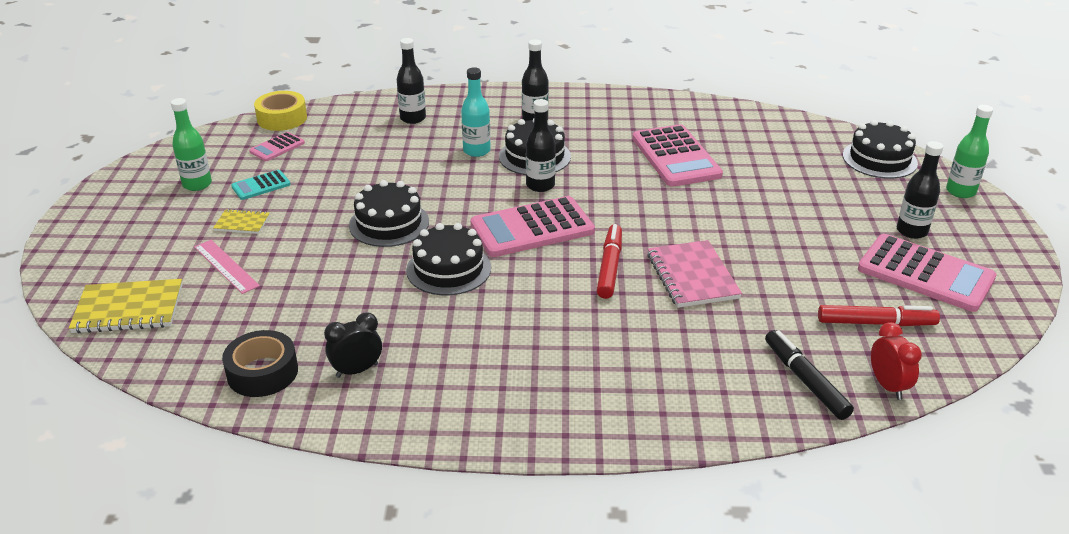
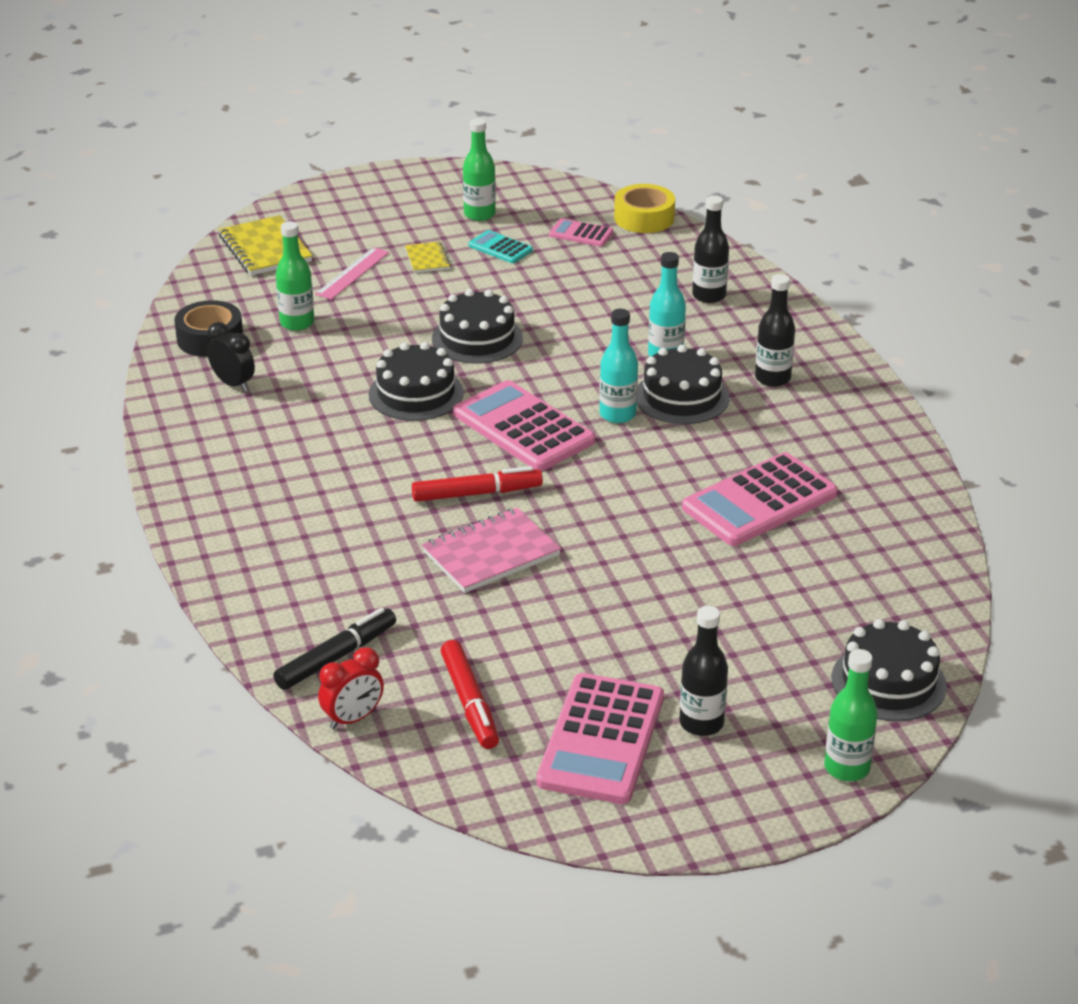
camera: 70 degrees right, 0 degrees up
(282, 313) = (297, 323): none -> green bottle
(540, 185) = (617, 414): black bottle -> turquoise bottle

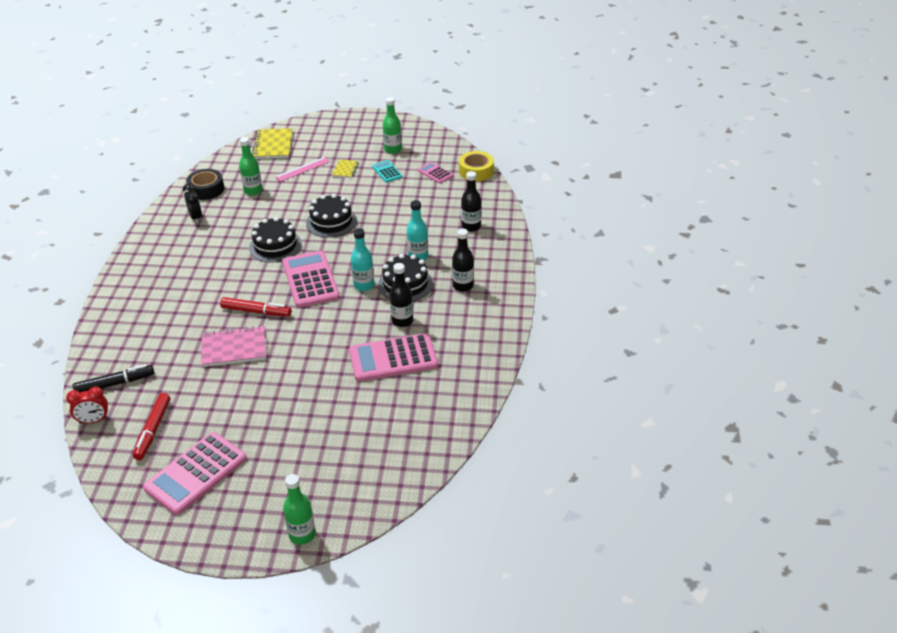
camera: 25 degrees right, 5 degrees up
(701, 723) = (252, 481): black bottle -> black bottle (402, 321)
(888, 682) = (368, 490): black cake -> none

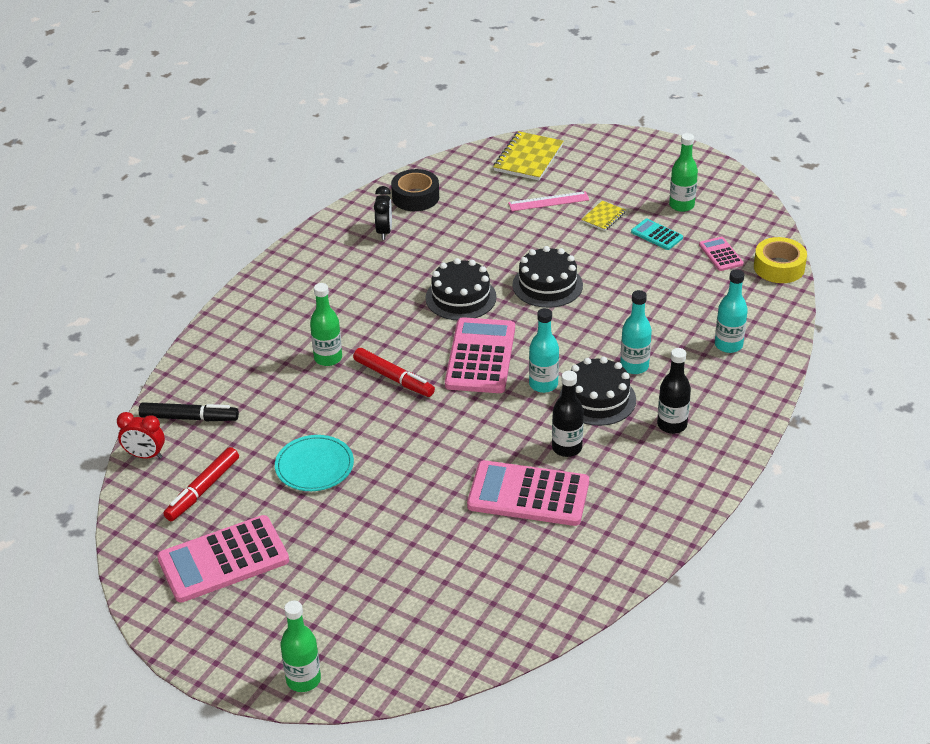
camera: 25 degrees right, 0 degrees up
(230, 387) = (314, 466): none -> turquoise plate
(234, 348) = (344, 417): pink notebook -> none
(253, 191) = (471, 215): green bottle -> green bottle (328, 358)
(387, 172) = (657, 235): turquoise calculator -> turquoise calculator turned 45 degrees counterclockwise
(471, 226) = (728, 345): black bottle -> turquoise bottle

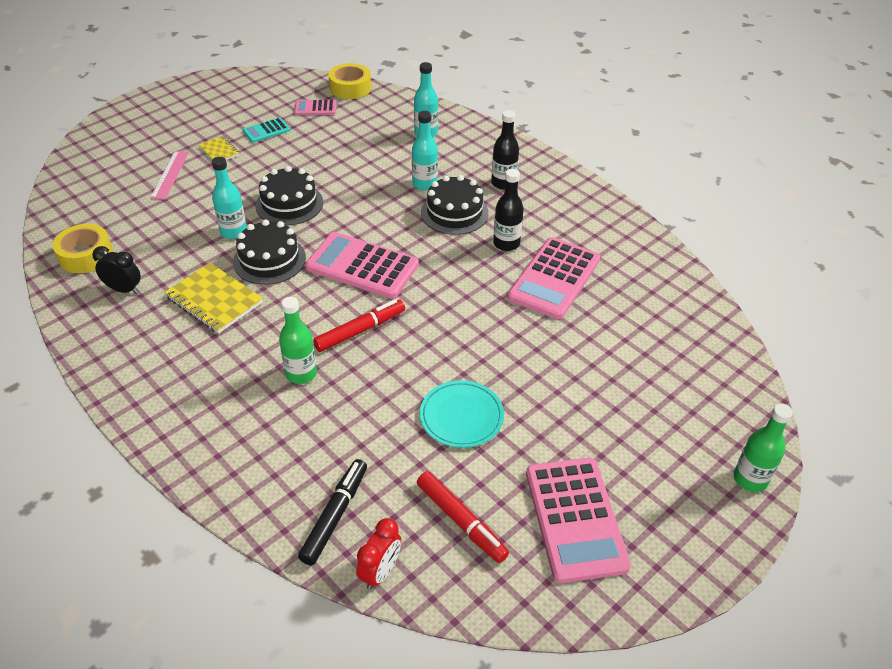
camera: 75 degrees left, 5 degrees up
(415, 197) = (86, 255): black tape -> yellow tape
(528, 158) = (93, 171): yellow notebook -> yellow notebook (214, 300)
(543, 384) = (420, 237): turquoise bottle -> turquoise bottle (233, 232)
(681, 205) = (238, 109): green bottle -> none

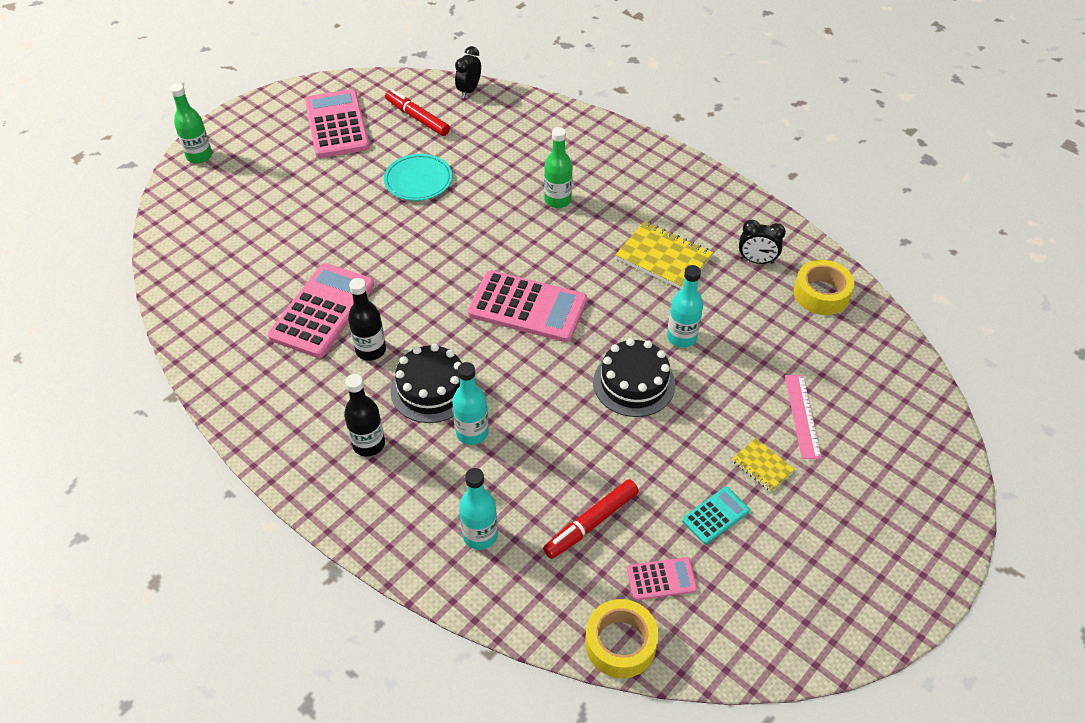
camera: 175 degrees right, 5 degrees up
(269, 260) = (628, 306): black cake -> none
(335, 515) = (505, 114): black marker -> none
(360, 330) = (515, 240): red marker -> red marker (591, 523)
(380, 571) = (469, 90): red clock -> black clock

